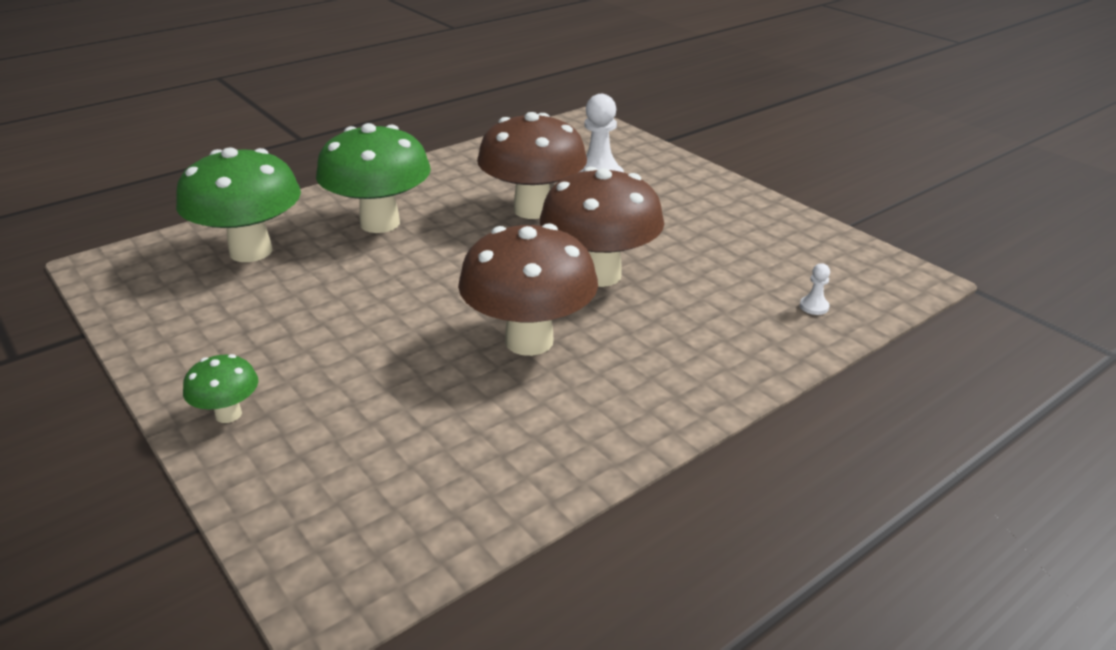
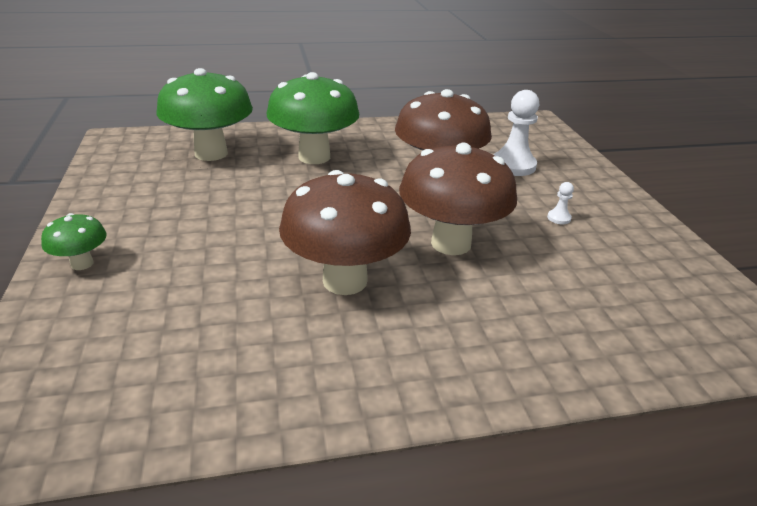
camera: 25 degrees right, 0 degrees up
(814, 307) = (642, 337): white pawn -> white pawn (559, 218)

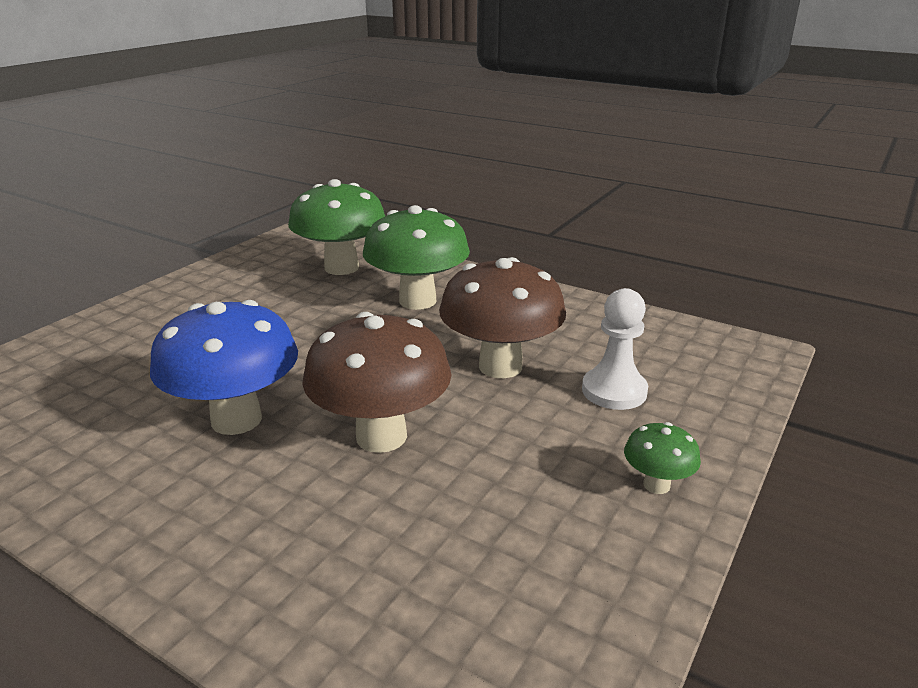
camera: 45 degrees right, 5 degrees down
(82, 264) = (120, 319): green mushroom -> green mushroom (656, 485)
(345, 281) = (236, 420): brown mushroom -> blue mushroom
(559, 218) = (550, 472): white pawn -> none

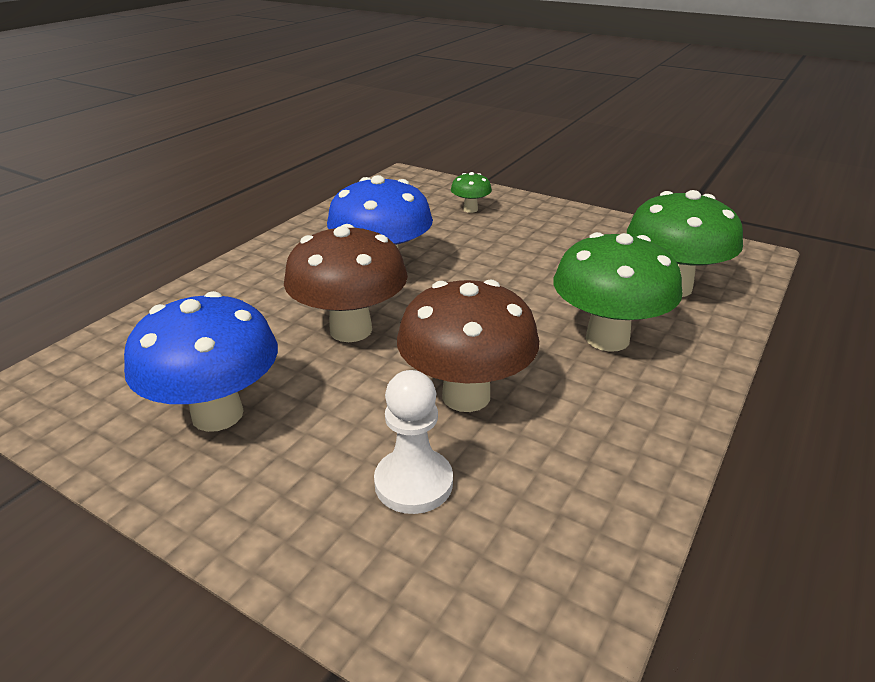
camera: 90 degrees right, 5 degrees up
(546, 521) = (217, 414): none -> blue mushroom
(656, 485) = (238, 492): green mushroom -> green mushroom (470, 209)

